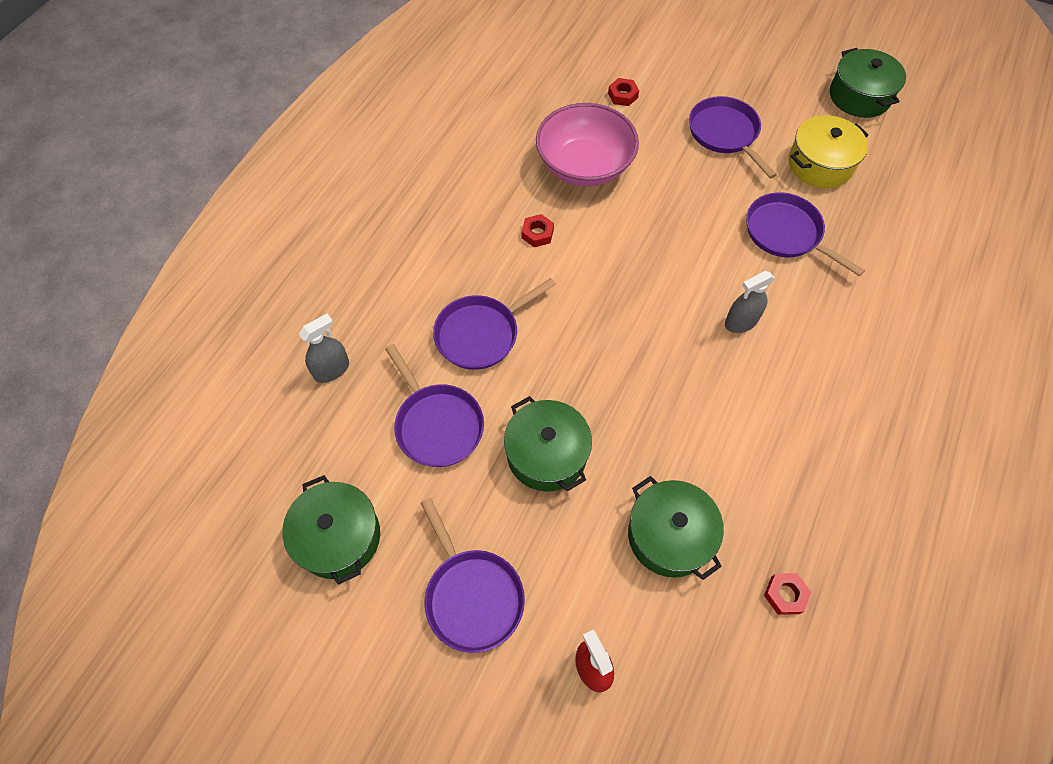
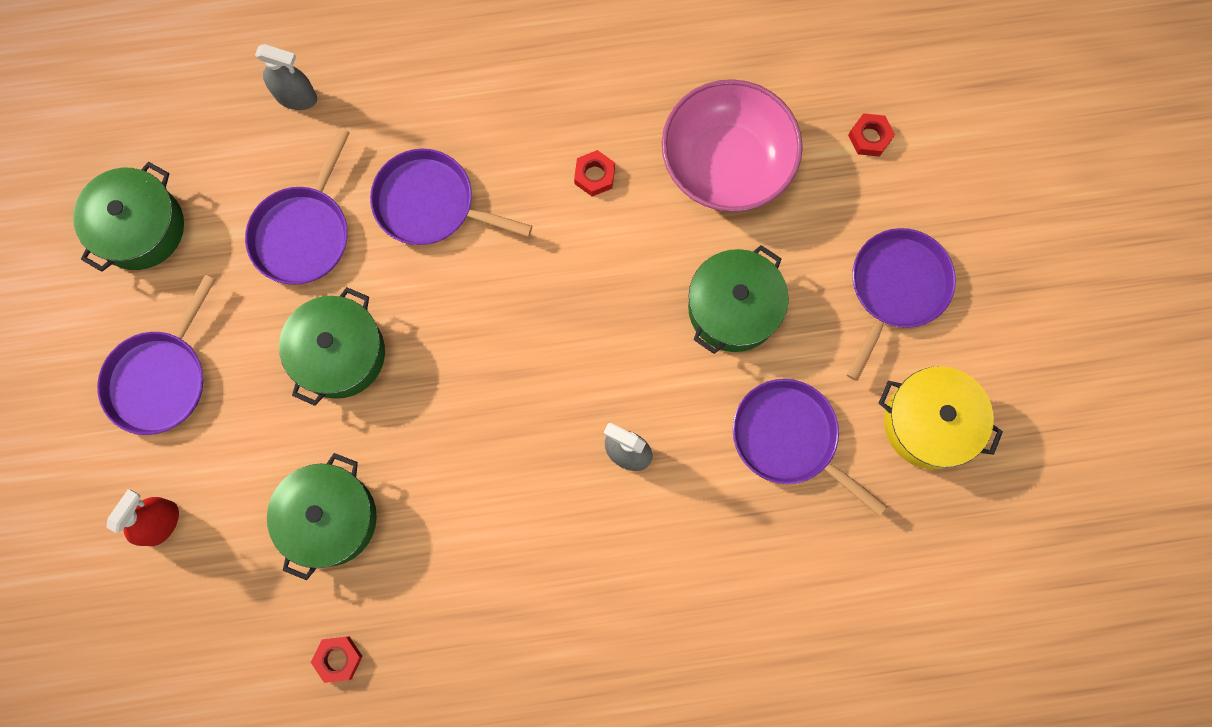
camera: 55 degrees right, 15 degrees up
(786, 233) = (789, 438): purple pan -> purple pan turned 60 degrees counterclockwise
(859, 96) = (1088, 414): green pot -> green pot (733, 308)

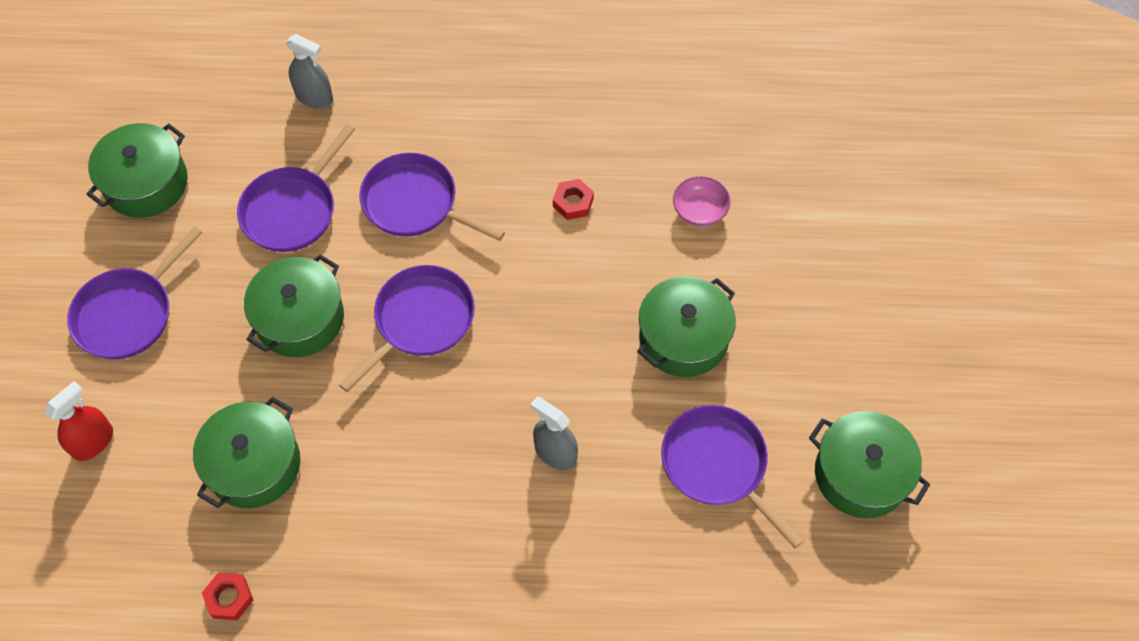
camera: 10 degrees right, 15 degrees down
(726, 163) = (699, 211): pink bowl -> pink bowl, size x0.44
(869, 137) = (840, 209): red nut -> none
(896, 288) = (846, 345): purple pan -> purple pan (420, 321)
(929, 423) = (861, 474): yellow pot -> green pot

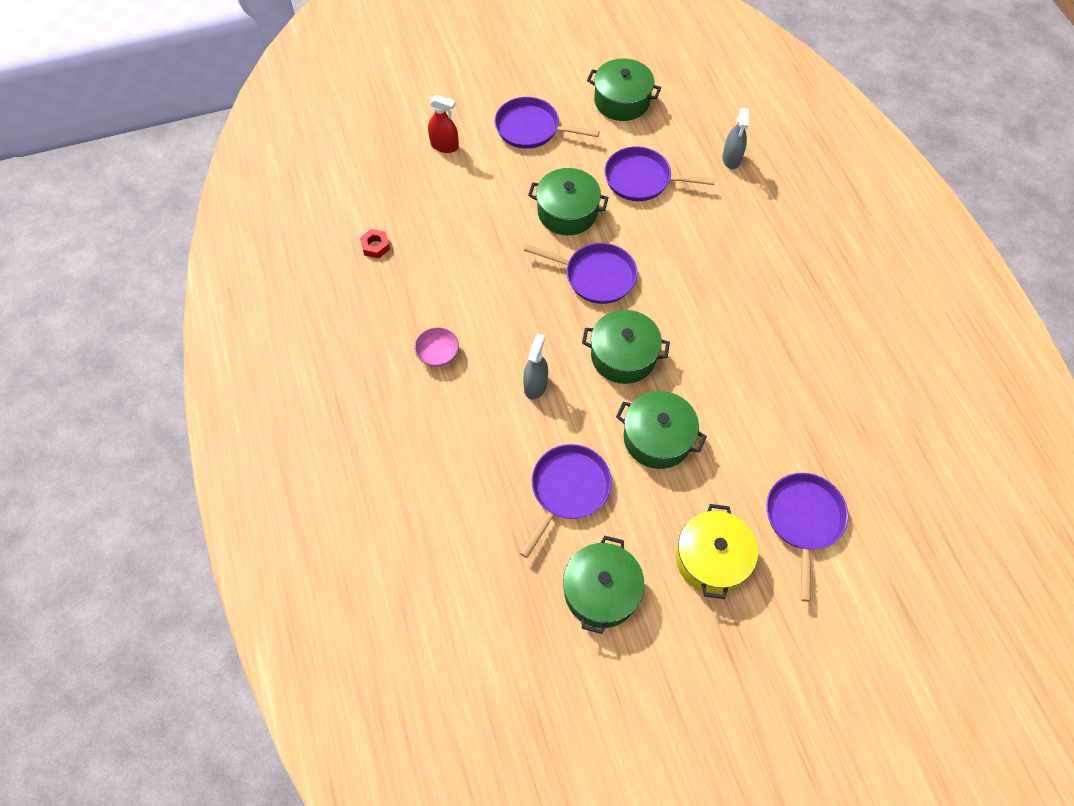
camera: 70 degrees right, 0 degrees up
(254, 465) = (461, 226): green pot -> green pot (623, 356)
(415, 203) = (681, 242): purple pan -> purple pan (803, 520)
(573, 202) = (731, 334): red nut -> none
(699, 211) = (768, 418): pink bowl -> pink bowl (438, 354)
(855, 340) = (711, 559): none -> yellow pot

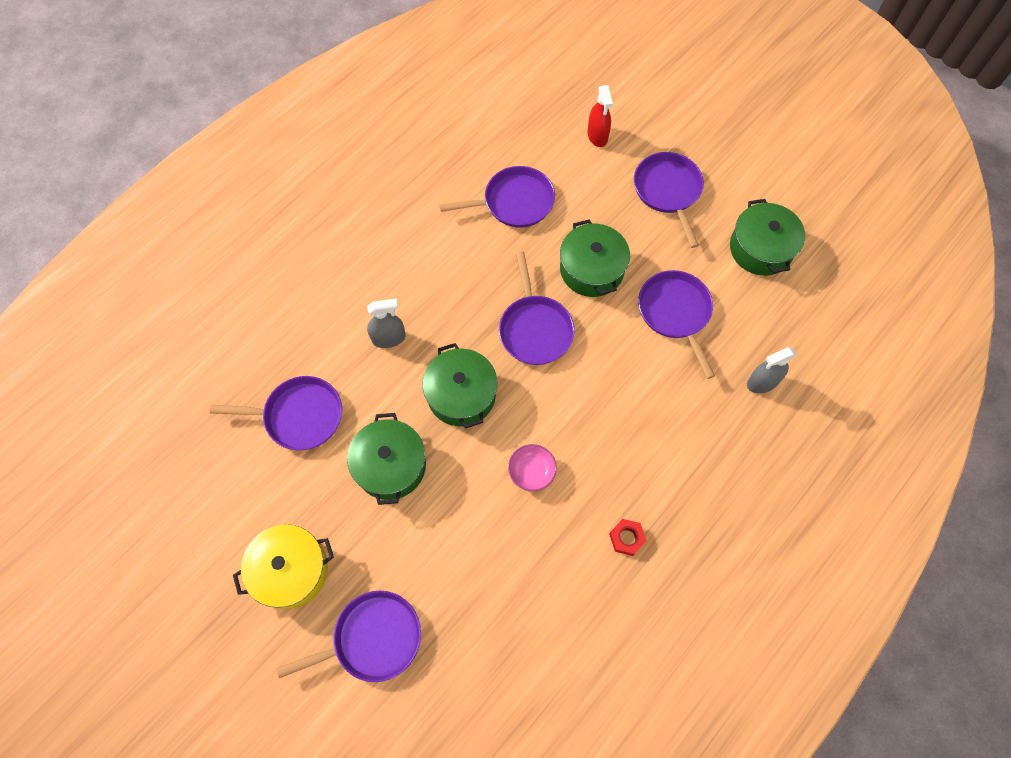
camera: 60 degrees right, 5 degrees up
(375, 246) = (455, 145): red nut -> red nut (626, 538)
(438, 354) = (376, 248): pink bowl -> pink bowl (531, 472)
(466, 232) = (514, 202): none -> purple pan
(601, 591) = (216, 490): green pot -> none

